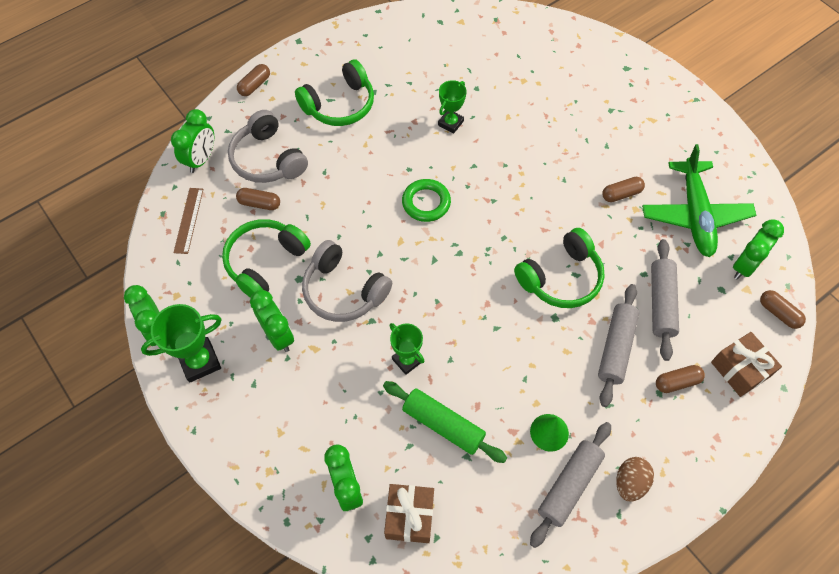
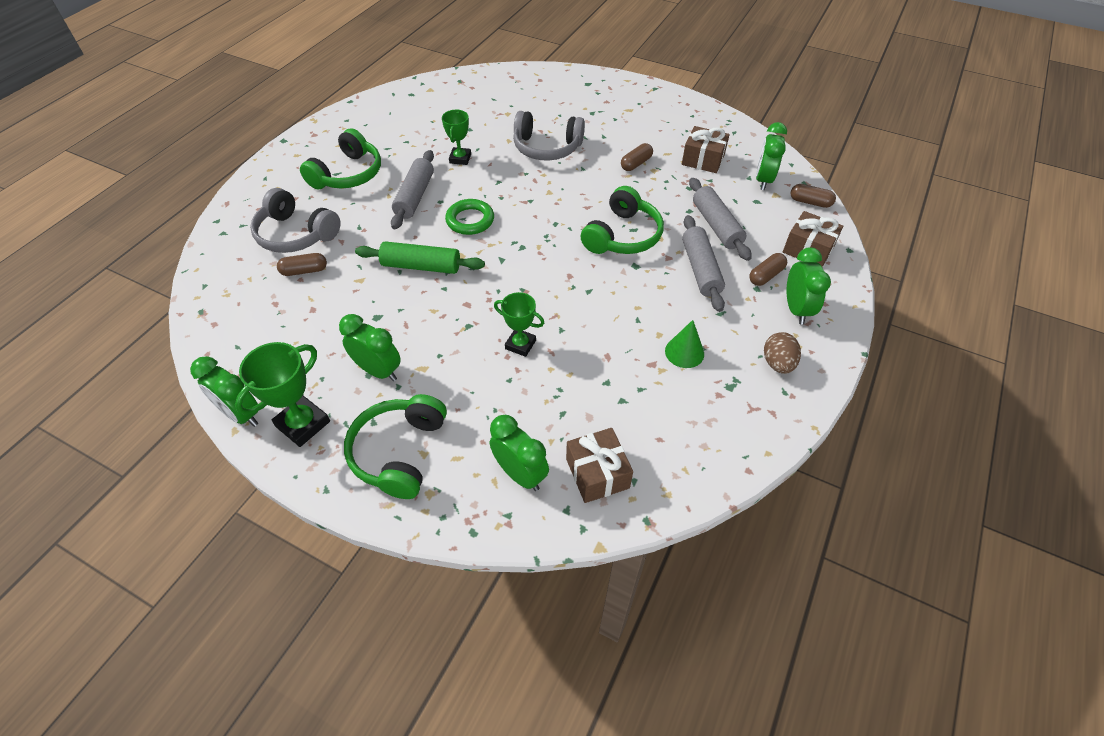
camera: 25 degrees left, 10 degrees down
(189, 220) = (233, 308): brown ruler -> none
(201, 159) = (224, 255): green clock -> green clock (796, 309)
(255, 85) = (254, 183): brown capsule -> none
(265, 262) = (334, 315): green headphones -> green headphones (399, 452)
(344, 291) = (427, 311): grey headphones -> grey headphones (547, 147)
(443, 425) = (585, 383): green rolling pin -> green rolling pin (421, 266)
(569, 485) = (728, 386): grey rolling pin -> grey rolling pin (415, 196)
(694, 215) = (703, 160): green plane -> brown gift

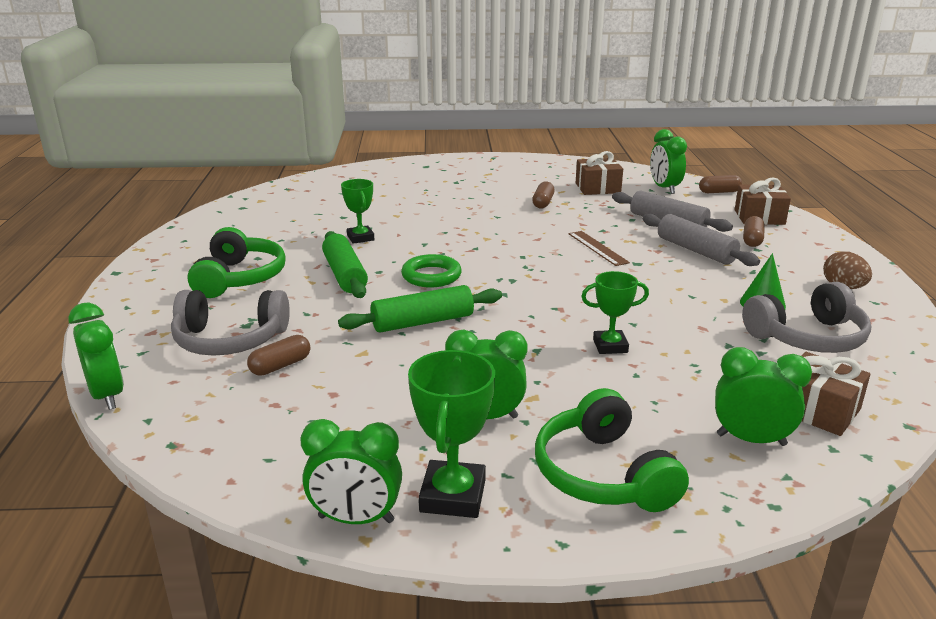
camera: 30 degrees left, 25 degrees down
(415, 196) = (345, 275): grey rolling pin -> green rolling pin
(547, 147) = (443, 211): grey headphones -> grey headphones (807, 337)
(622, 236) = (597, 248): green headphones -> brown ruler
(796, 309) = (805, 252): green clock -> green clock (107, 396)

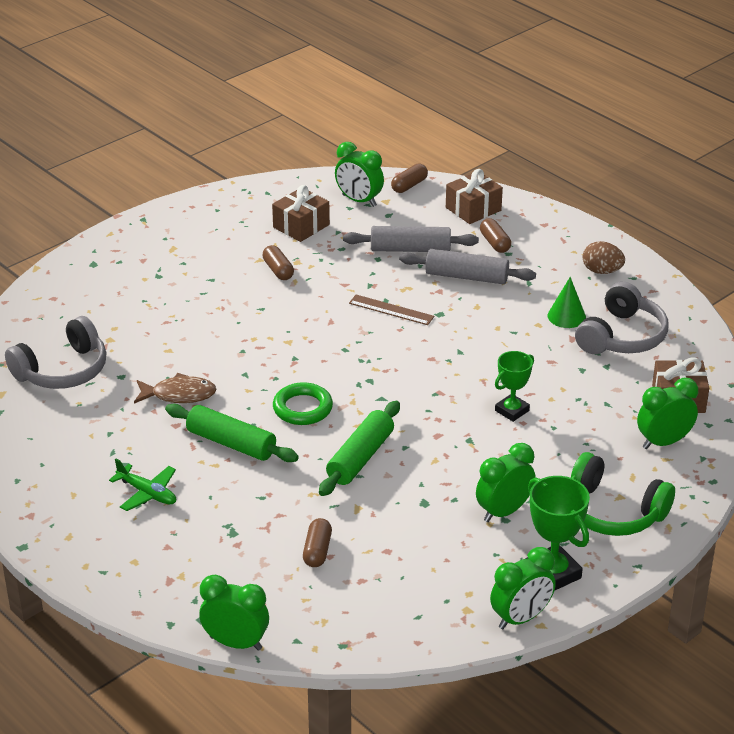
camera: 40 degrees left, 10 degrees up
(230, 340) = (243, 552): grey headphones -> grey headphones (63, 370)
(239, 278) = (147, 493): green headphones -> green plane
(360, 238) = (179, 395): green trophy -> brown fish

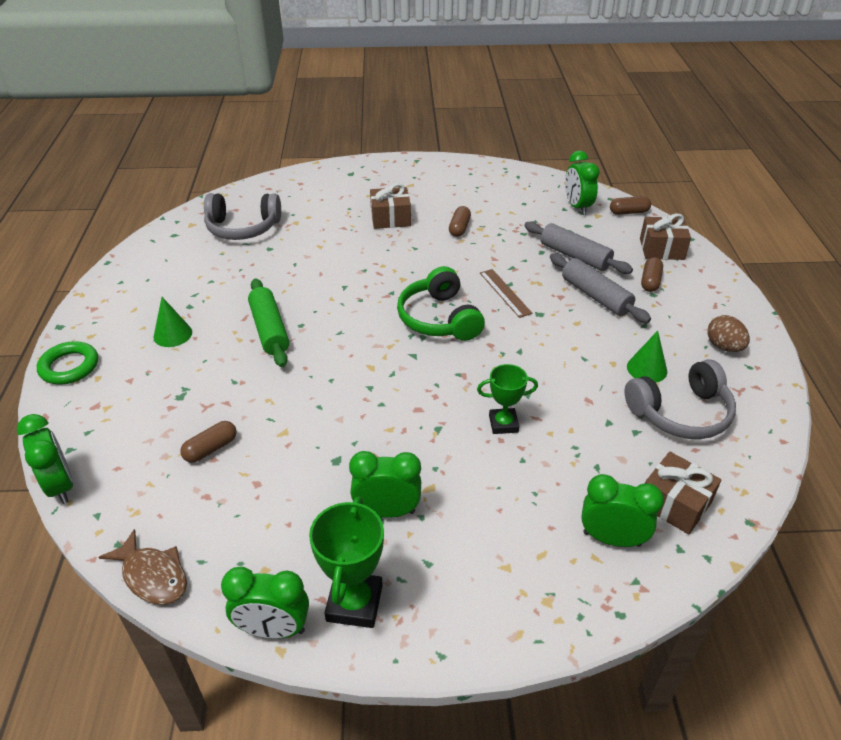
camera: 40 degrees right, 5 degrees up
(147, 493) = (172, 334): green plane -> green cone
(179, 395) = (285, 278): brown fish -> brown fish (152, 576)
(301, 226) = (513, 206): brown gift -> brown gift (390, 218)
(302, 408) = (349, 331): green ring -> green ring (69, 367)
(360, 458) = (338, 393): green rolling pin -> none
(613, 512) = (482, 578): green headphones -> green headphones (439, 318)

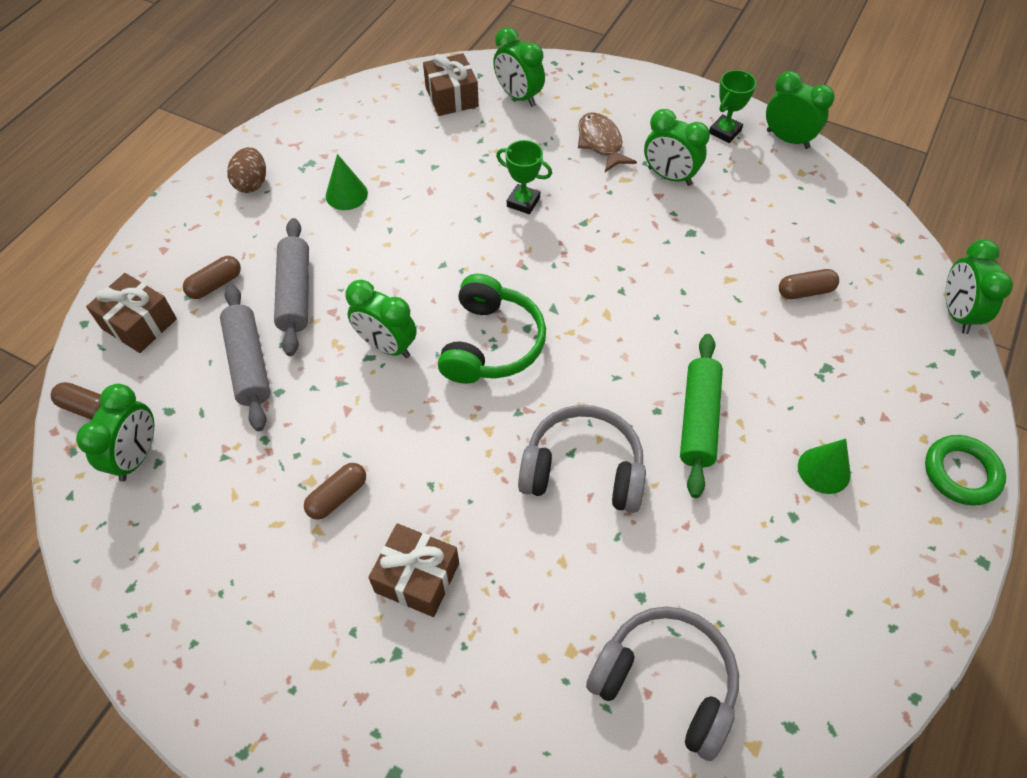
camera: 150 degrees left, 15 degrees up
(152, 576) = (872, 205): brown fish -> brown fish (601, 143)
(354, 603) = (725, 132): green trophy -> green trophy, size x0.66
(505, 293) = (386, 346): brown ruler -> green clock
(680, 413) = (367, 148): grey headphones -> grey headphones (583, 470)

